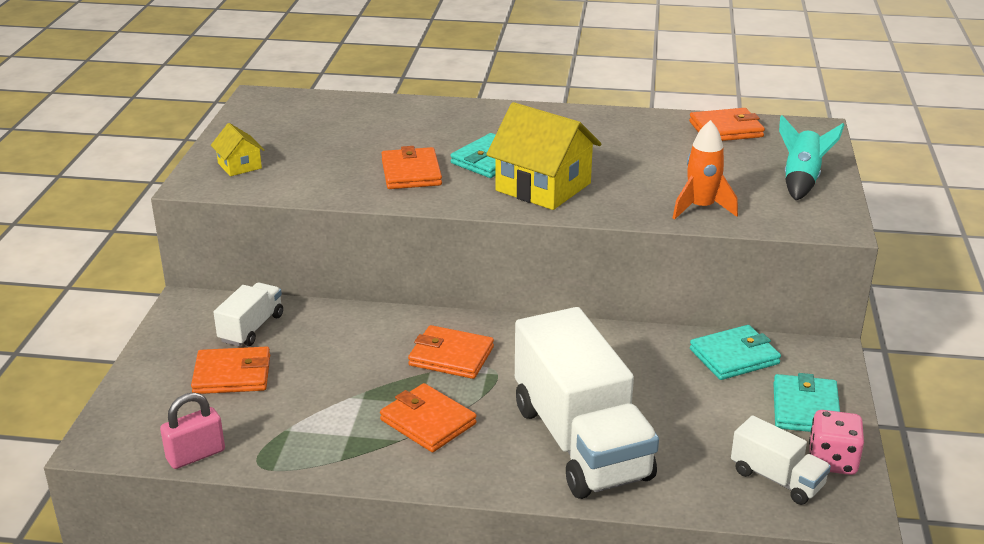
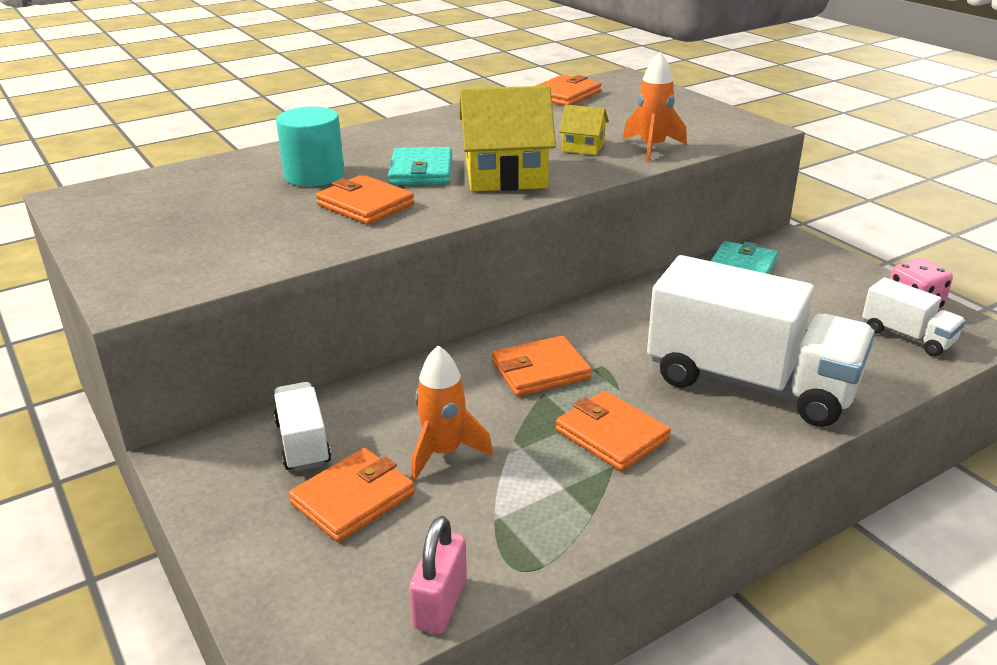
camera: 40 degrees left, 0 degrees up
(239, 166) = (160, 262): yellow house -> yellow house (583, 147)
(315, 376) = (444, 453): none -> orange rocket
(417, 135) = (314, 175): none -> turquoise cylinder
(428, 422) = (611, 435): orange wallet -> orange wallet turned 45 degrees clockwise
(777, 479) = (907, 337): white truck -> white truck turned 45 degrees clockwise
(801, 181) = (680, 109): turquoise rocket -> none
(805, 408) = (840, 282): turquoise wallet -> none

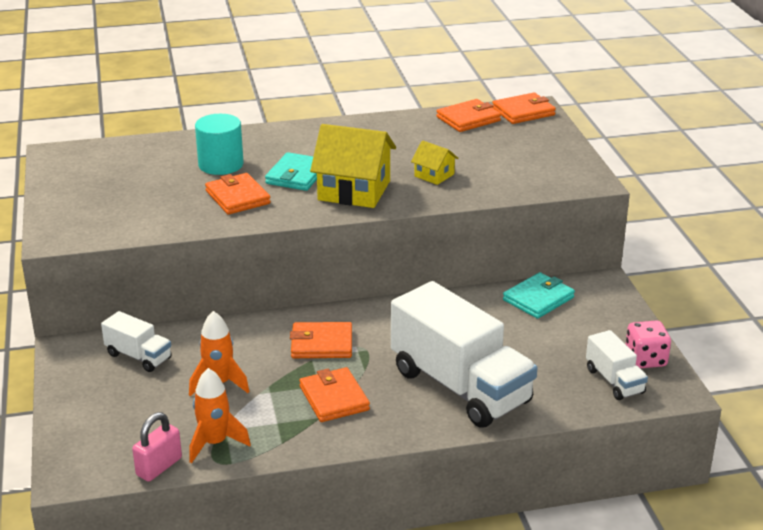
camera: 20 degrees right, 0 degrees up
(303, 443) = (138, 356): white truck -> white truck turned 120 degrees clockwise
(353, 499) = (147, 397): orange wallet -> orange wallet (523, 112)
(652, 148) = (486, 186): orange rocket -> orange rocket (215, 443)

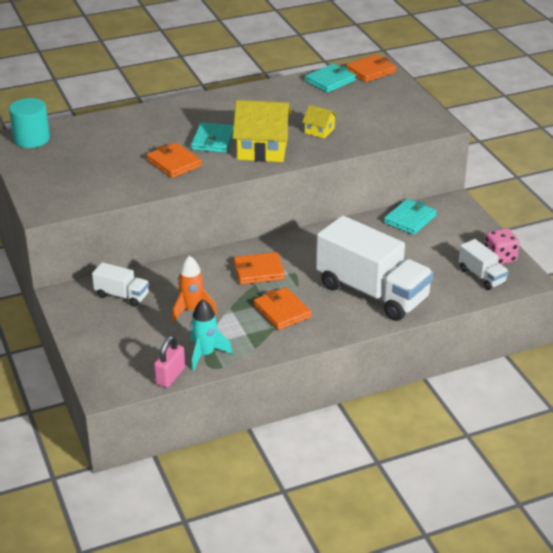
camera: 10 degrees left, 5 degrees up
(215, 443) = (205, 354): orange rocket -> turquoise rocket
(221, 165) = (149, 137): turquoise cylinder -> turquoise cylinder (31, 139)
(468, 119) = (330, 81): orange wallet -> turquoise wallet

